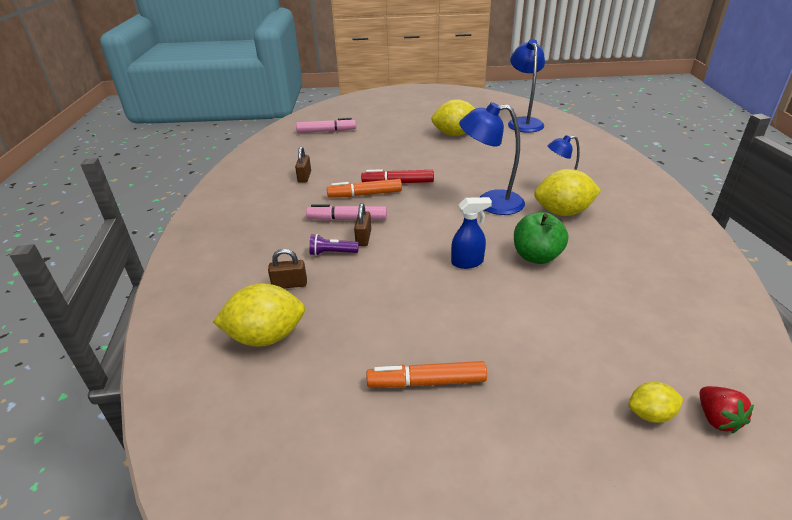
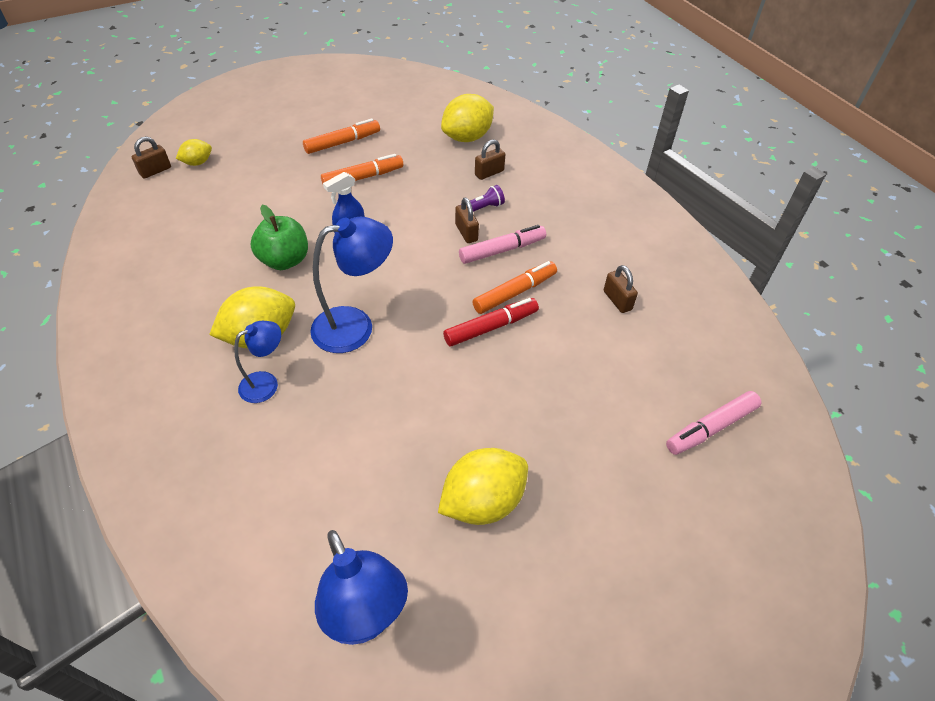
camera: 150 degrees right, 15 degrees up
(425, 319) = (363, 177): none -> orange marker
(717, 419) = (155, 171): red strawberry -> brown padlock

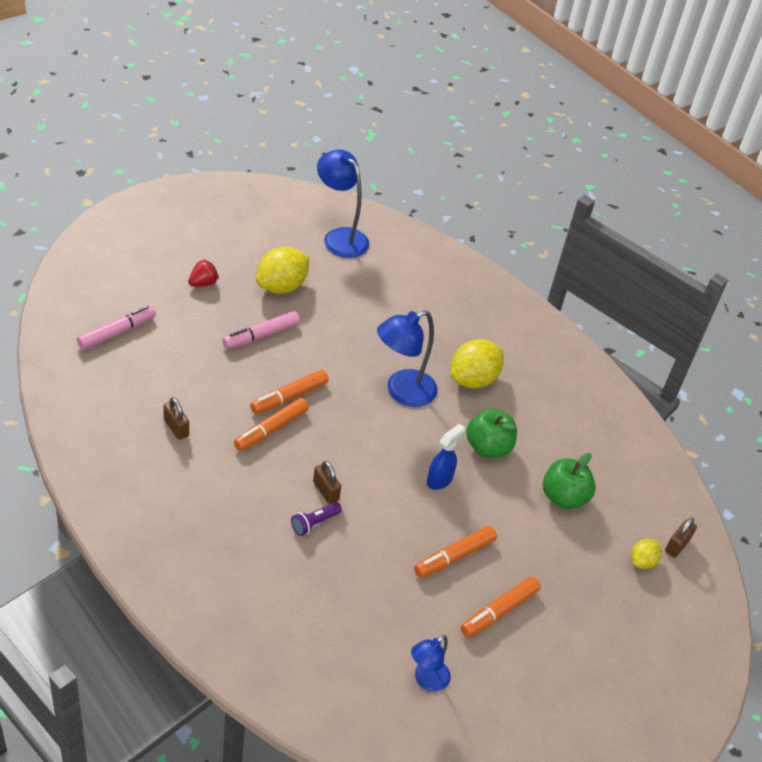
camera: 165 degrees right, 5 degrees down
(234, 212) = (563, 497): none -> green apple
(266, 383) = (451, 347): blue lamp -> blue lamp (426, 680)
(467, 137) = (348, 638): yellow lemon -> none
(489, 173) = (312, 577): brown padlock -> none
(491, 327) = (289, 397): red marker -> orange marker
(502, 250) = (287, 473): pink marker -> pink marker (261, 335)
(603, 514) = (203, 283): none -> red strawberry

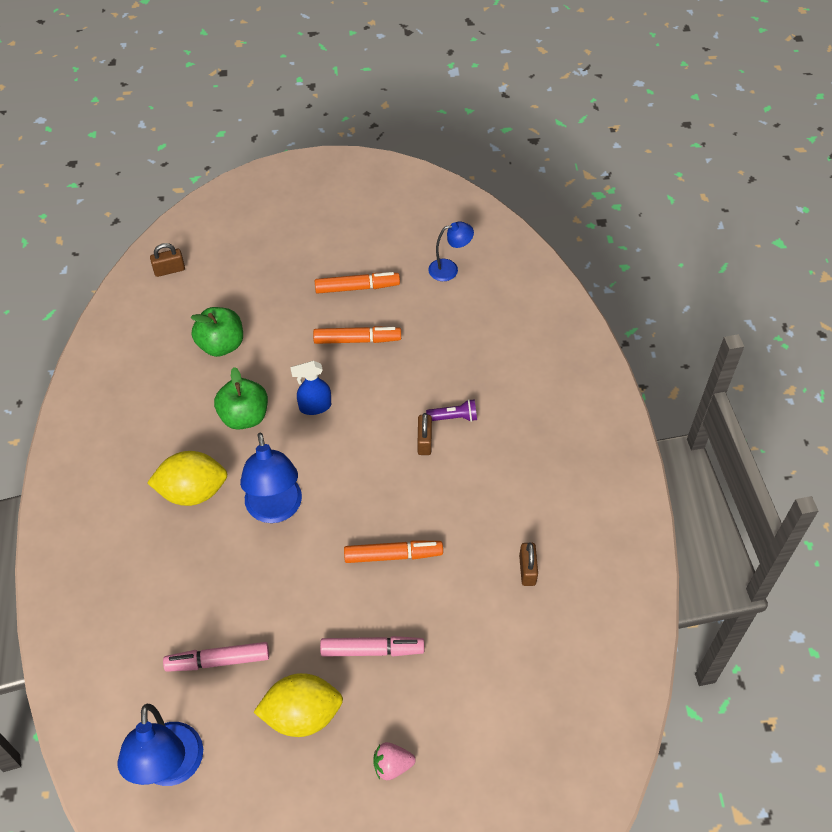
camera: 140 degrees left, 10 degrees up
(117, 332) = (532, 730): pink marker -> pink marker (218, 660)
(203, 283) = (392, 765): red strawberry -> pink strawberry
(271, 429) = (434, 526): orange marker -> none
(402, 392) = (275, 510): blue lamp -> blue lamp turned 75 degrees clockwise
(642, 562) = (210, 271): yellow lemon -> none

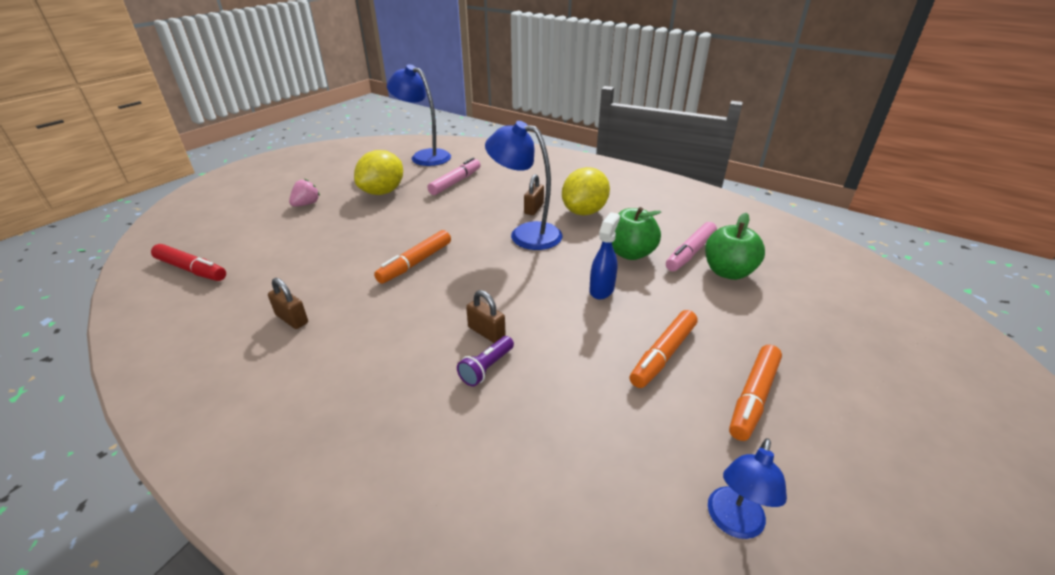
camera: 130 degrees right, 20 degrees down
(169, 270) = (861, 281): brown padlock -> brown padlock (534, 209)
(372, 650) = (372, 226): pink marker -> pink marker (690, 253)
(563, 723) = (191, 269): none -> red marker

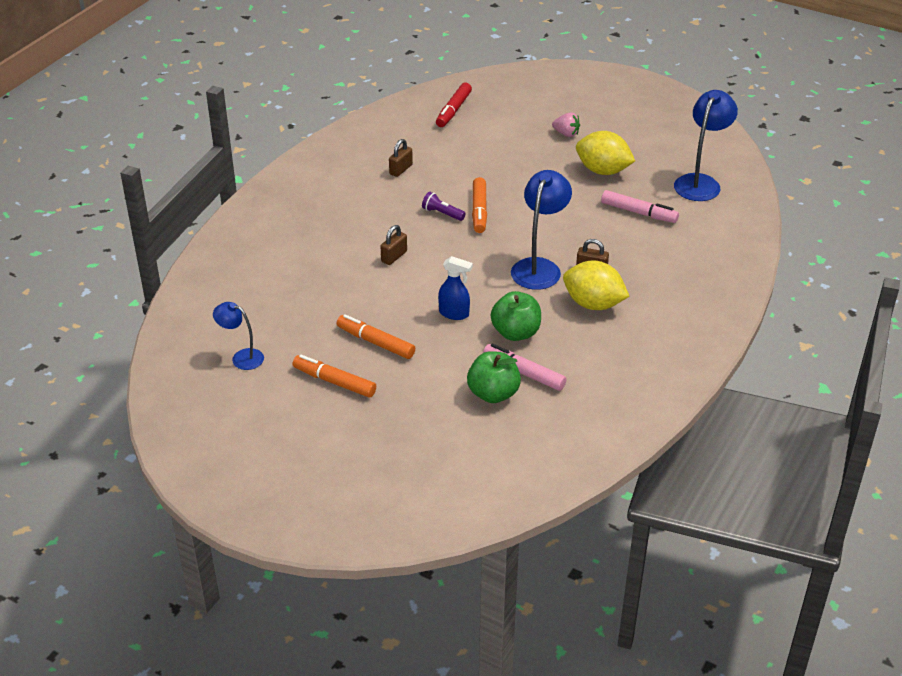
camera: 85 degrees right, 5 degrees up
(415, 263) = (479, 211): orange marker -> orange marker turned 120 degrees counterclockwise
(486, 368) = (357, 260): purple flashlight -> purple flashlight (442, 213)

